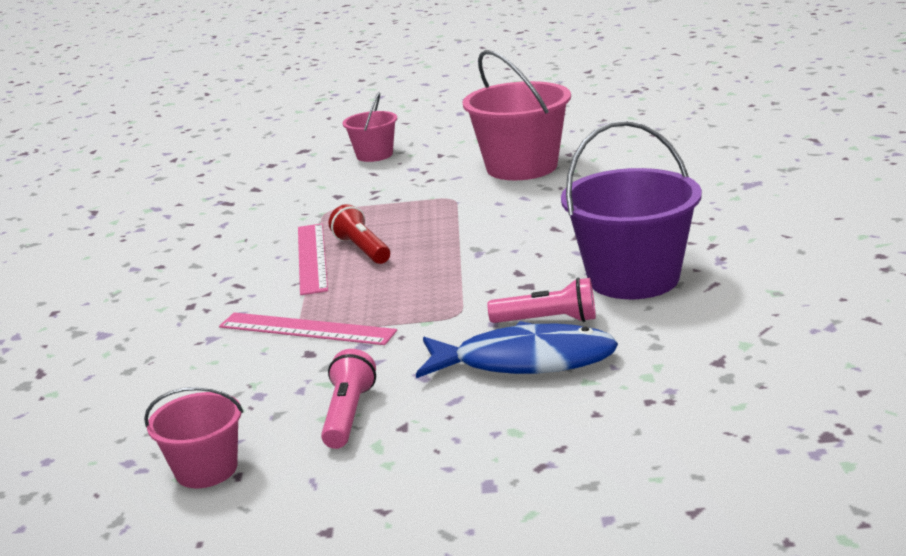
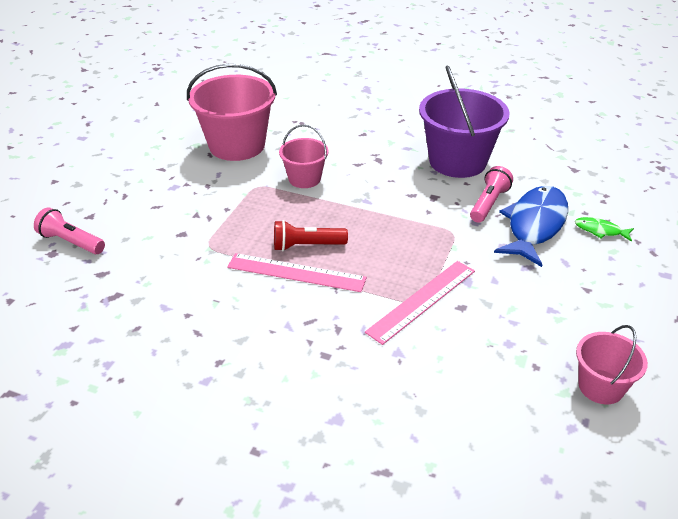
camera: 70 degrees left, 15 degrees up
(349, 415) = (560, 307): pink flashlight -> pink flashlight (71, 242)
(374, 155) = (115, 196): pink bucket -> pink bucket (304, 179)
(559, 412) = (600, 231): none -> green fish

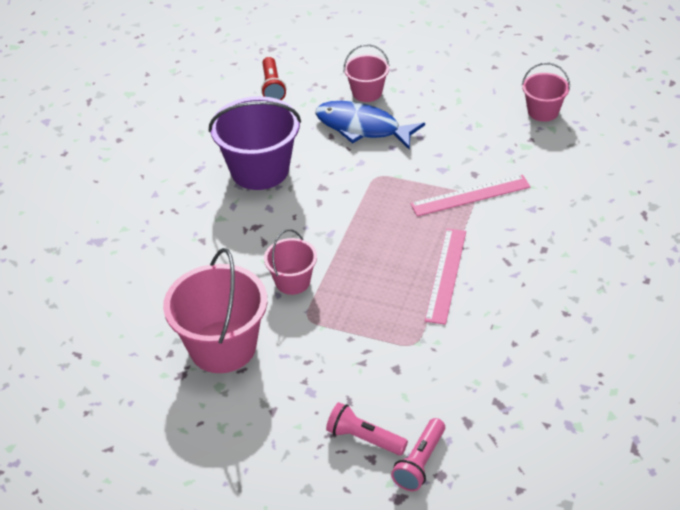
camera: 90 degrees left, 5 degrees up
(307, 246) = (406, 271): red flashlight -> red flashlight (272, 87)
(422, 300) = (470, 195): pink ruler -> pink ruler turned 60 degrees counterclockwise
(489, 203) = (331, 152): pink flashlight -> pink flashlight (364, 438)
(600, 231) = (367, 92): green fish -> pink bucket

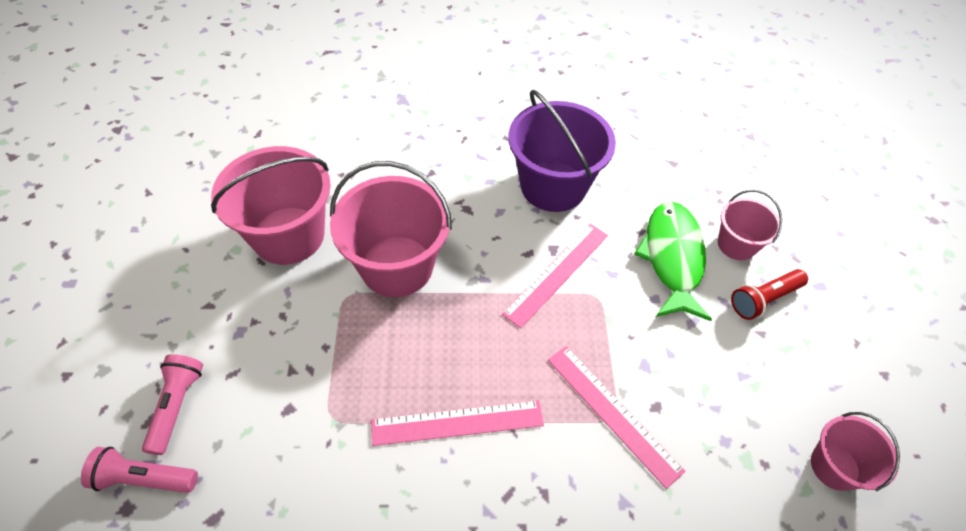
camera: 65 degrees right, 10 degrees up
(272, 87) = (688, 156): red flashlight -> red flashlight (763, 299)
(292, 281) = (397, 266): pink bucket -> pink bucket, size x1.83
(346, 191) = (557, 273): none -> pink ruler
(362, 127) = (672, 258): blue fish -> green fish

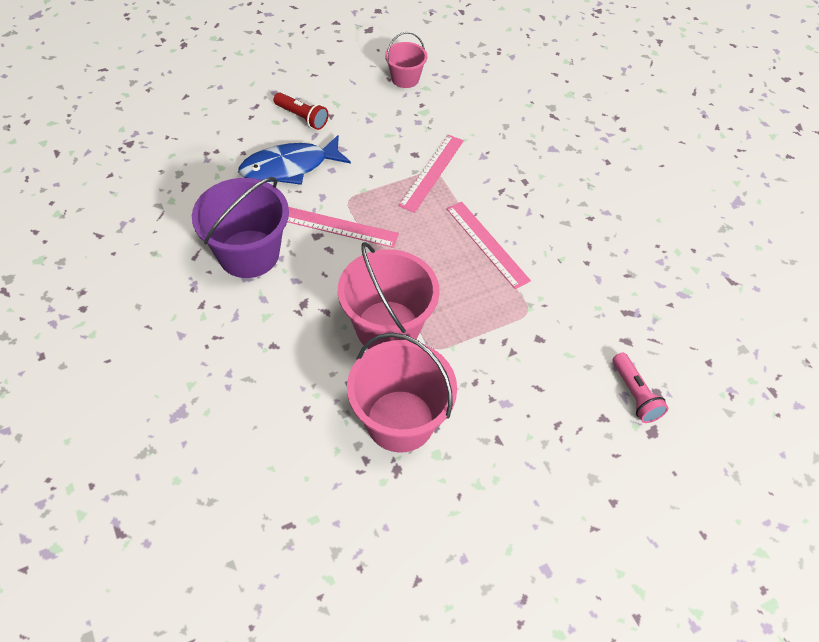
camera: 115 degrees left, 0 degrees up
(177, 406) = (581, 407): pink flashlight -> none
(672, 258) = (289, 167): green fish -> blue fish
(736, 244) = (258, 136): pink bucket -> none

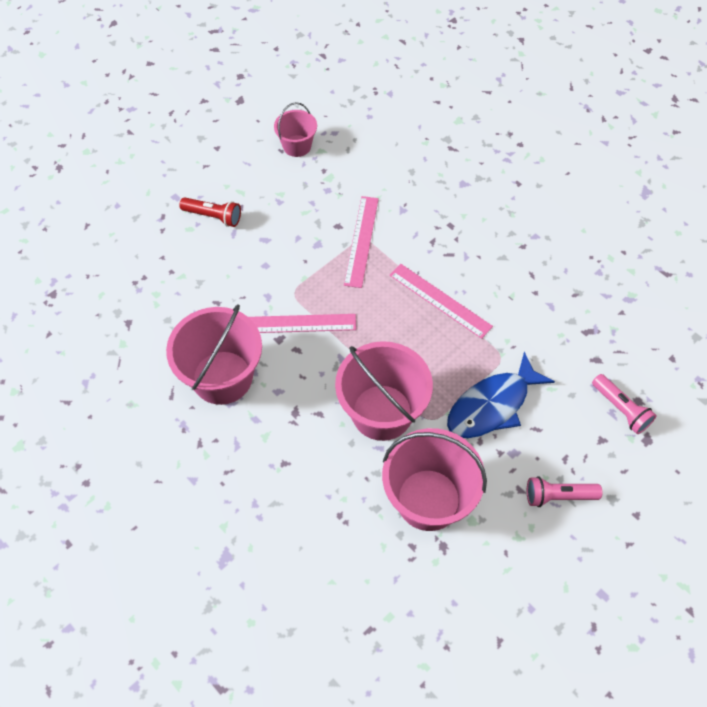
camera: 15 degrees left, 5 degrees up
(248, 254) = (222, 377): purple bucket -> pink bucket
(289, 167) = (223, 274): blue fish -> blue fish (492, 405)
(536, 458) = (558, 496): none -> pink flashlight

